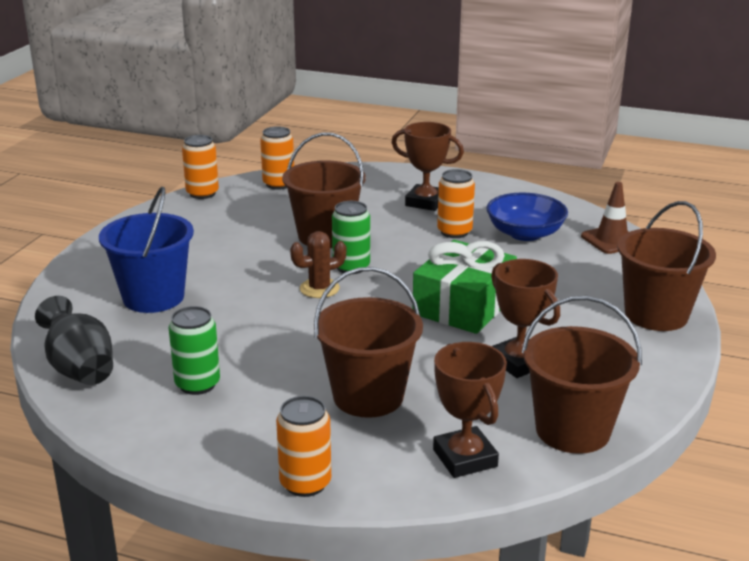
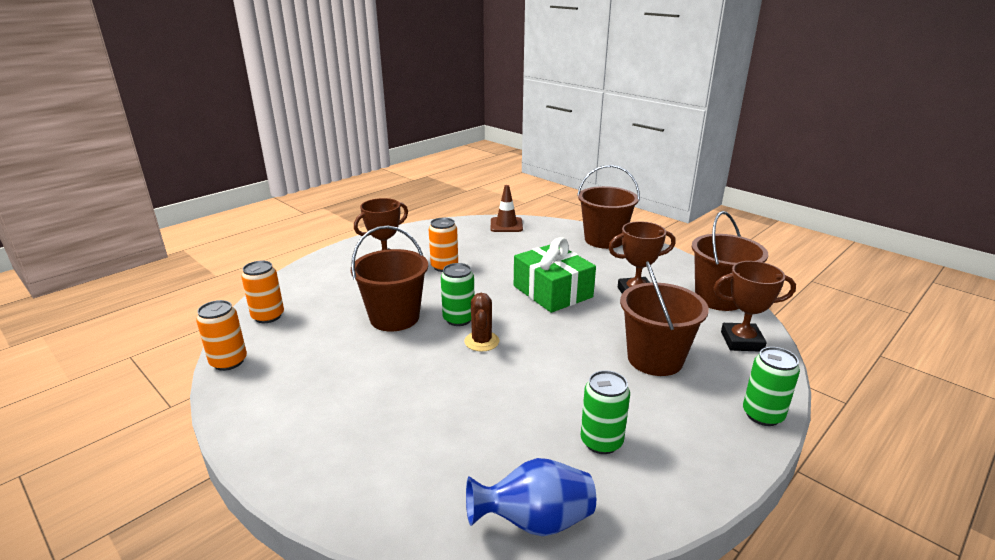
camera: 65 degrees left, 0 degrees up
(80, 369) = (534, 522): black vase -> blue vase
(153, 297) = (421, 438): blue bucket -> none
(305, 483) = (762, 415): orange can -> green can
(525, 233) = (472, 245): blue bowl -> none

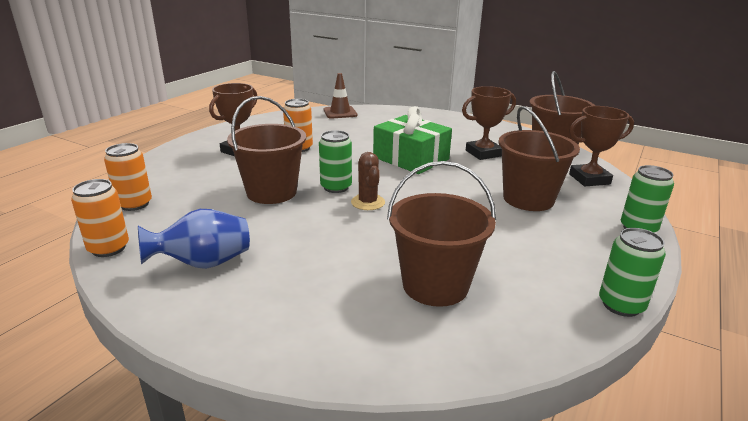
camera: 15 degrees left, 0 degrees up
(534, 522) = (500, 338): blue vase -> blue vase (203, 264)
(601, 442) = (521, 266): green can -> green can (621, 305)
(604, 240) = (433, 117): brown bucket -> brown bucket (435, 285)

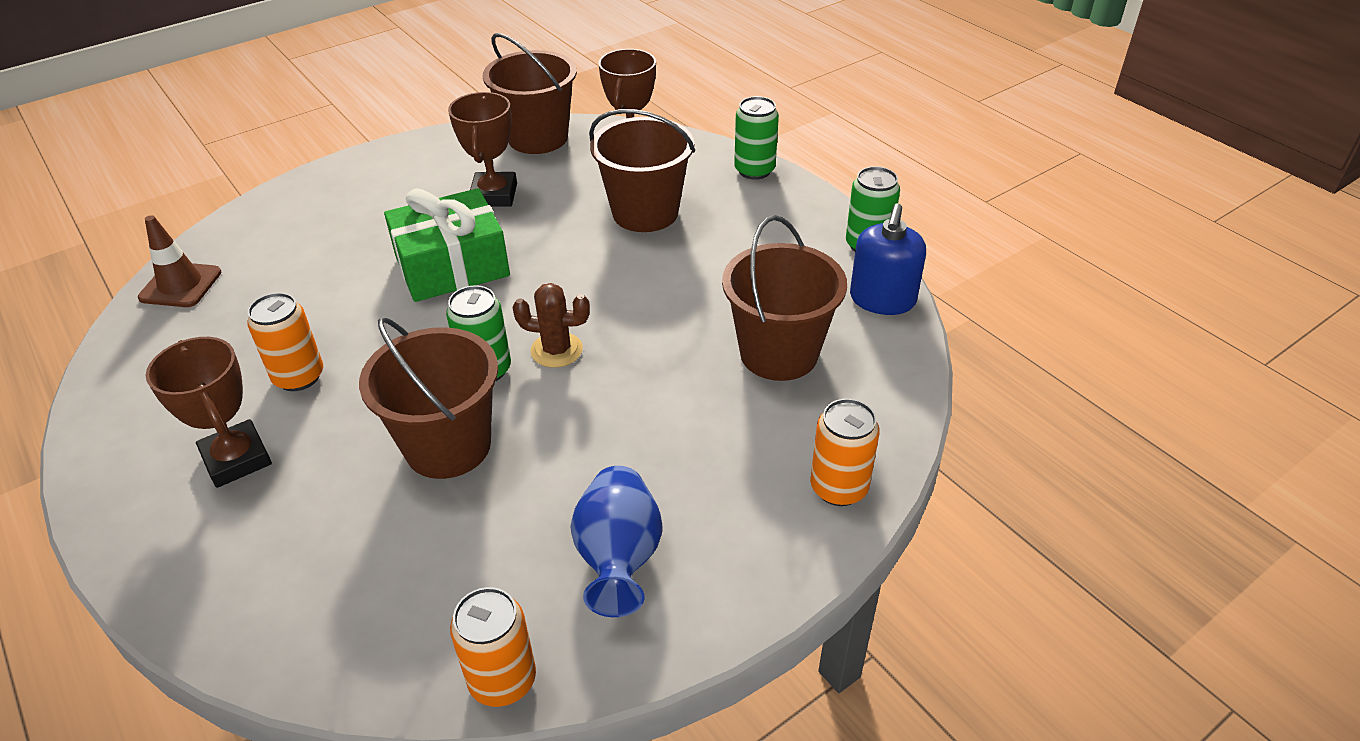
camera: 65 degrees left, 15 degrees up
(134, 204) = (357, 640): orange can -> orange can (839, 488)
(556, 328) = (882, 299): none -> blue soap dispenser

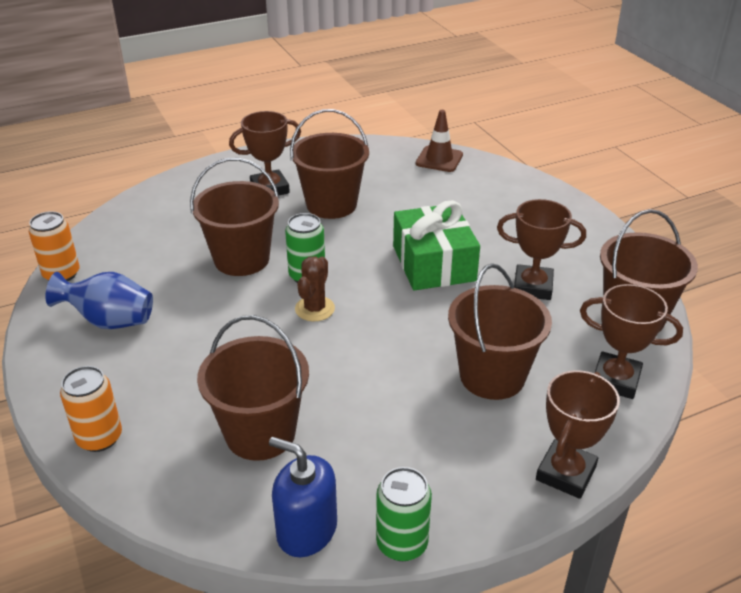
camera: 100 degrees right, 5 degrees down
(299, 377) = (331, 204): orange can -> brown bucket
(754, 170) = (565, 473): green can -> brown trophy

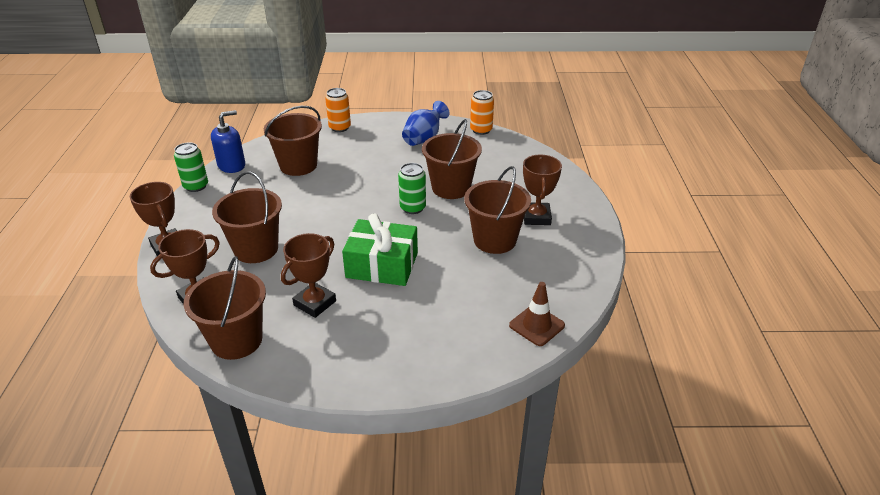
camera: 115 degrees right, 0 degrees up
(315, 309) = (377, 203): brown cactus -> none

